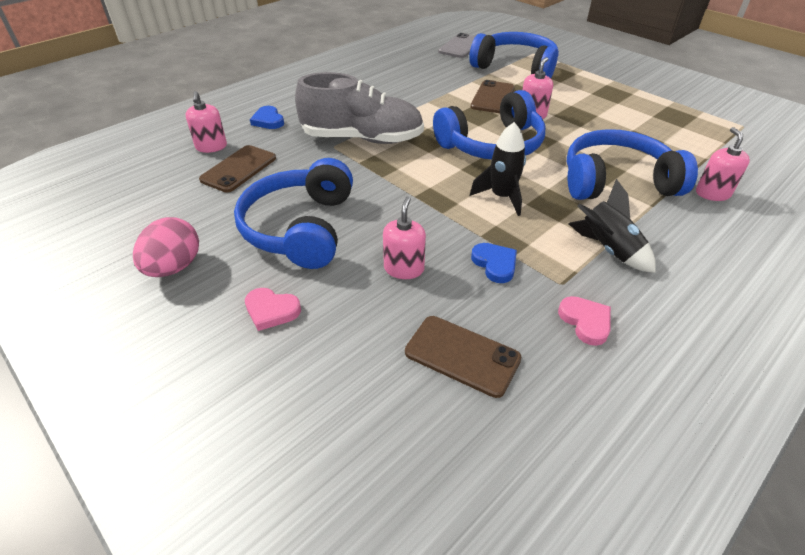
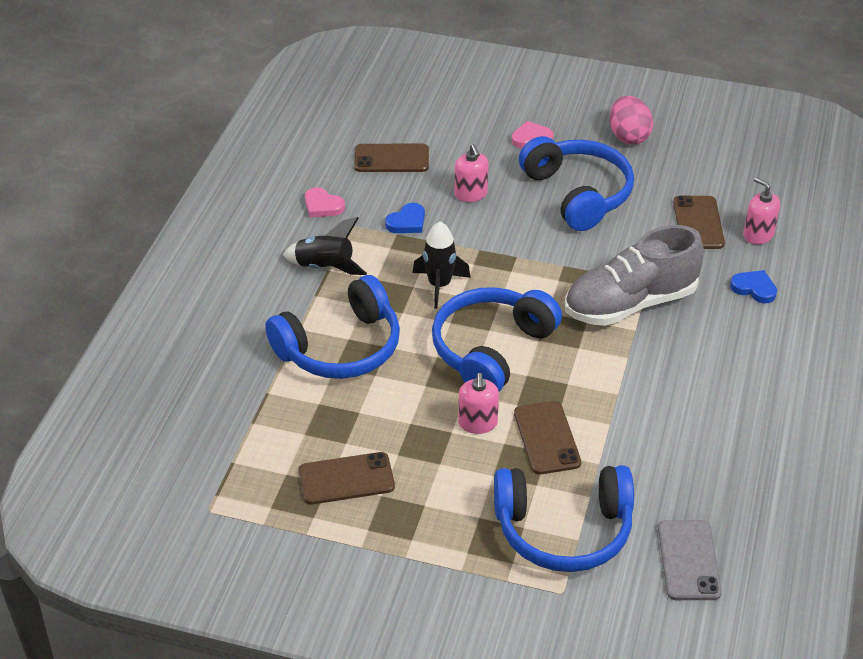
camera: 150 degrees right, 0 degrees up
(495, 264) = (407, 222): blue heart -> blue heart turned 75 degrees counterclockwise
(639, 115) = (346, 479): none -> brown phone
(712, 193) = (242, 368): pink soap dispenser -> none

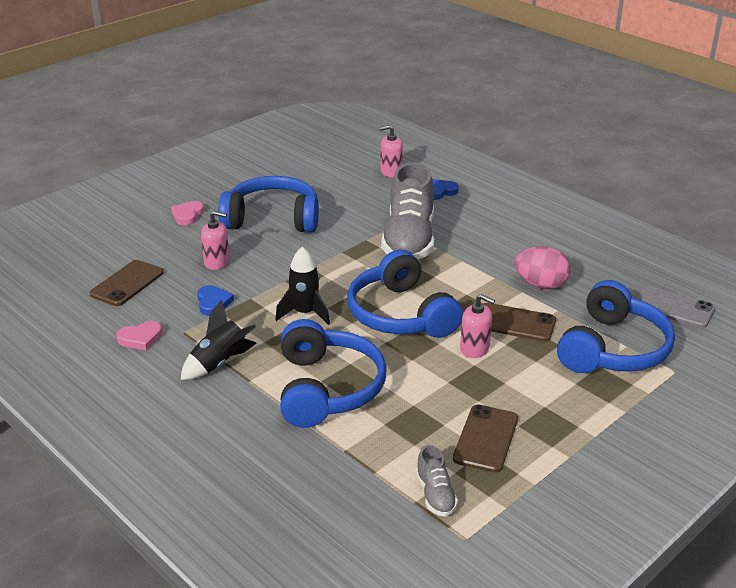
camera: 60 degrees left, 10 degrees down
(250, 472) = (435, 494): none -> grey shoe
(628, 136) = (237, 179): pink egg -> pink egg (541, 284)
(698, 223) = (356, 187): brown phone -> none

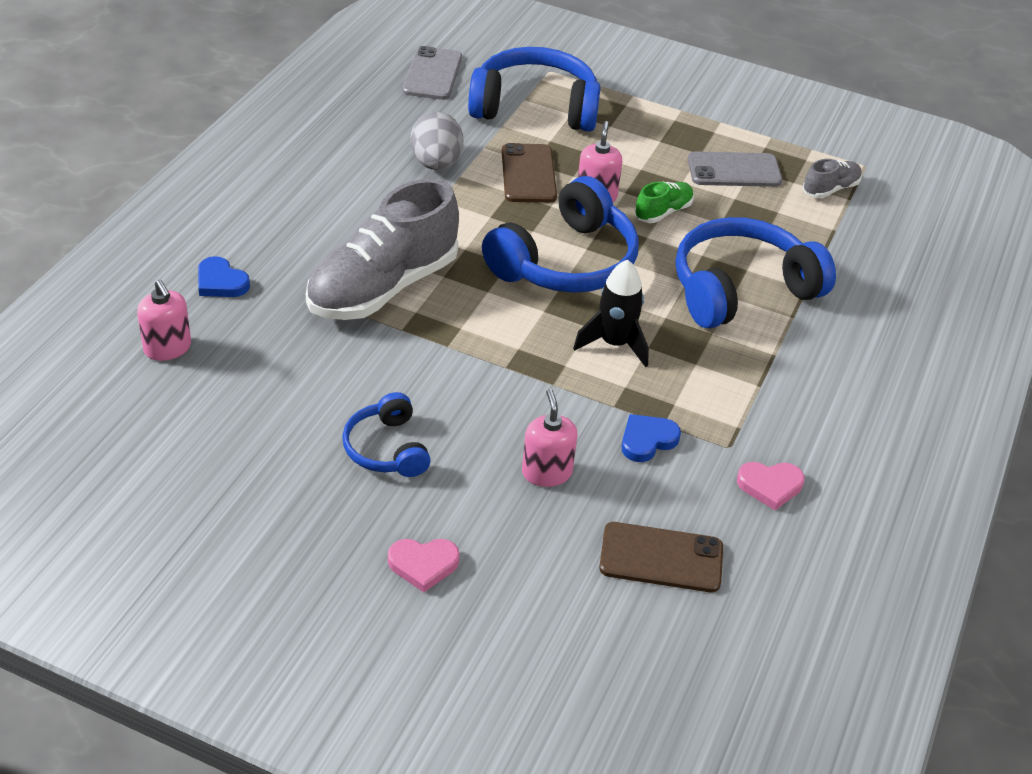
camera: 115 degrees left, 10 degrees up
(140, 338) = (770, 486): pink heart -> pink heart turned 135 degrees clockwise
(220, 363) = (763, 390): black rocket -> none
(272, 219) = (386, 449): blue headphones -> blue headphones, size x0.54
(409, 240) = (383, 287): grey shoe -> grey shoe turned 150 degrees clockwise
(440, 377) = (663, 212): none -> green shoe
(486, 438) = (734, 170): brown phone -> grey phone
(541, 284) = (436, 164): pink egg -> grey egg

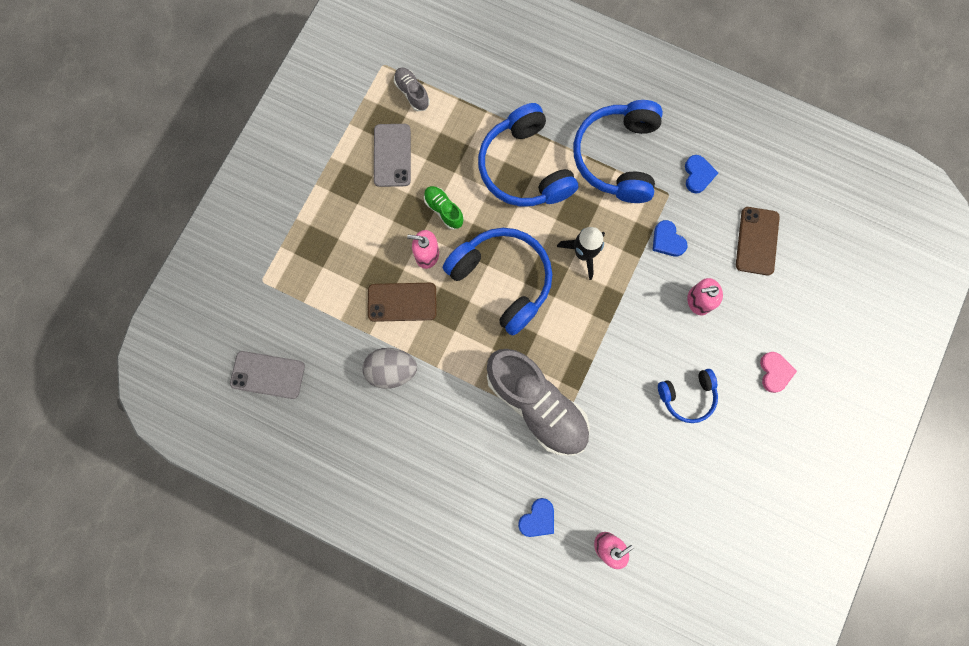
camera: 85 degrees left, 35 degrees up
(535, 107) = (314, 294): blue headphones -> blue headphones (617, 157)
(770, 486) = (698, 175): pink heart -> blue heart

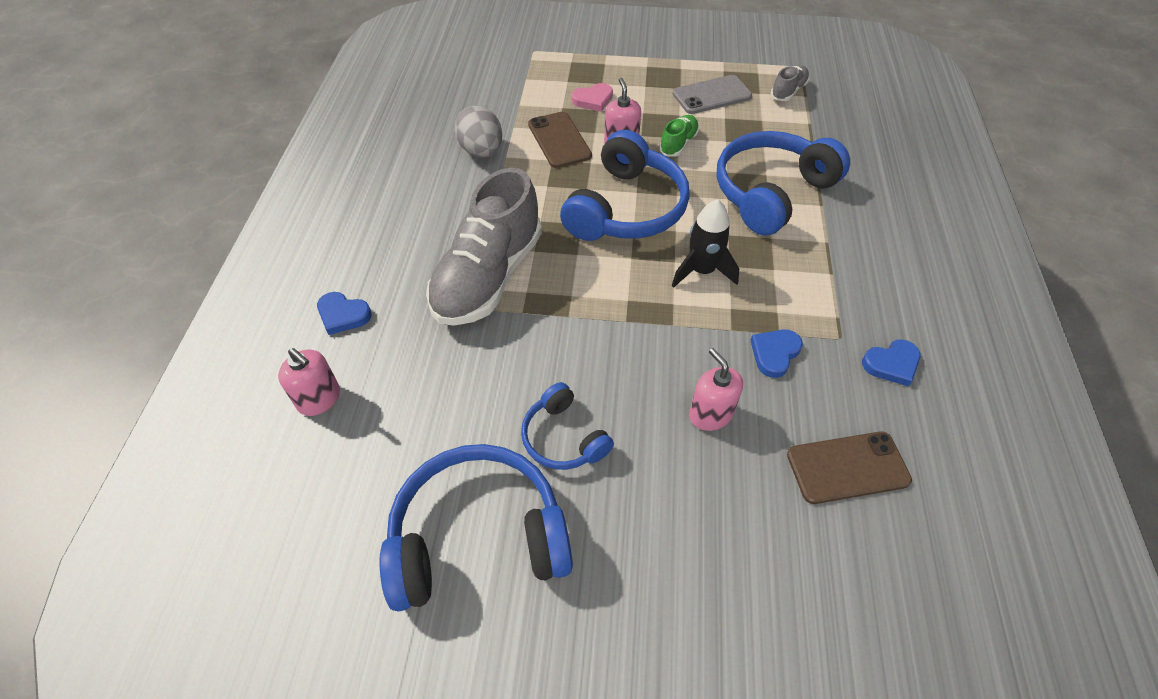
camera: 70 degrees right, 25 degrees down
(268, 375) = (444, 76): grey phone -> none
(617, 157) = (848, 271): blue headphones -> blue headphones (478, 536)
(774, 372) = (652, 553): pink heart -> pink heart (593, 100)

